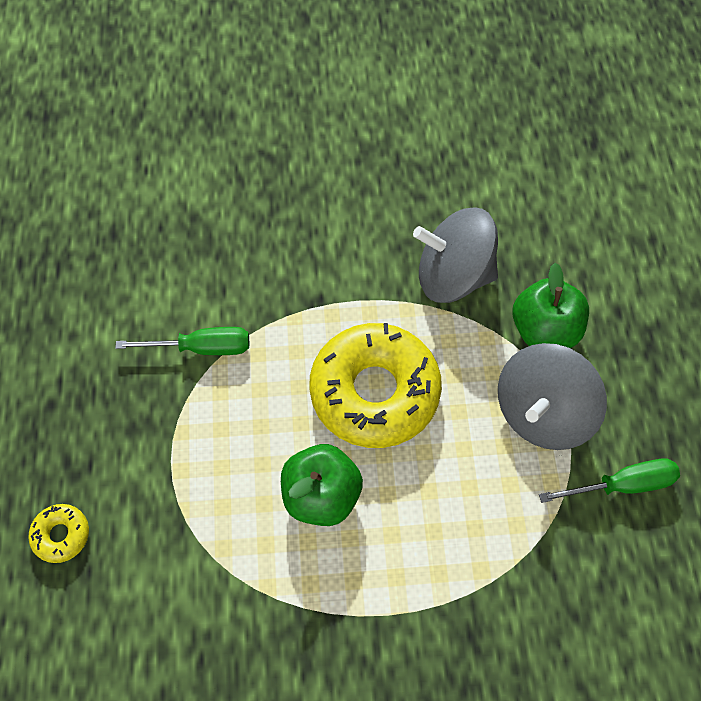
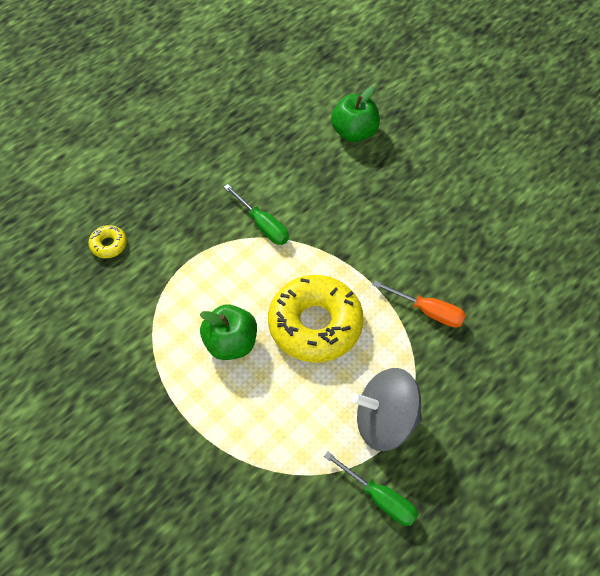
camera: 50 degrees right, 5 degrees down
(453, 276) = (428, 311): grey spinning top -> orange screwdriver
(544, 330) = (441, 385): green apple -> green apple (354, 132)

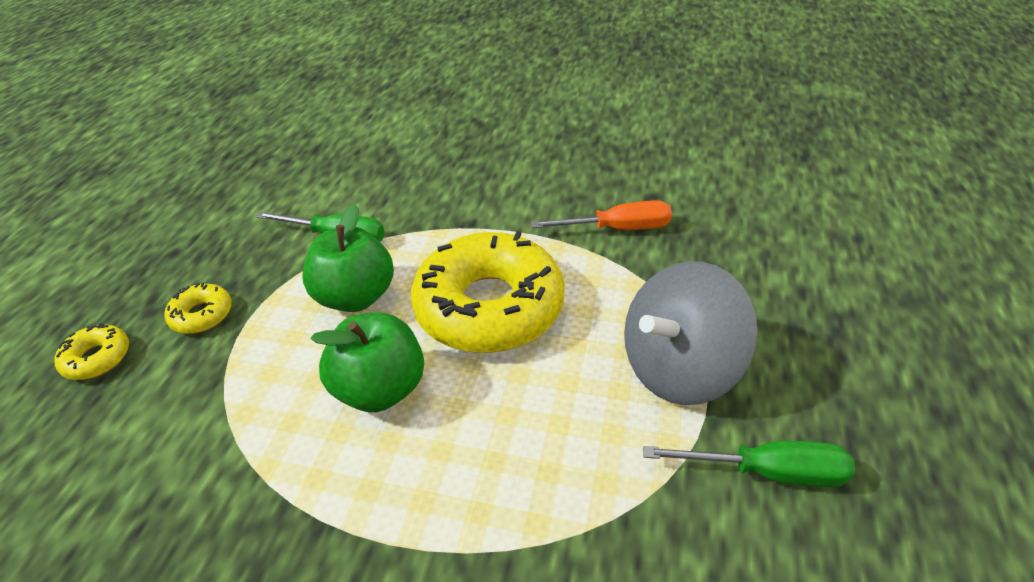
camera: 30 degrees left, 15 degrees down
(167, 244) = (202, 315): none -> yellow donut
(354, 132) = (393, 119): green apple -> green apple (356, 297)

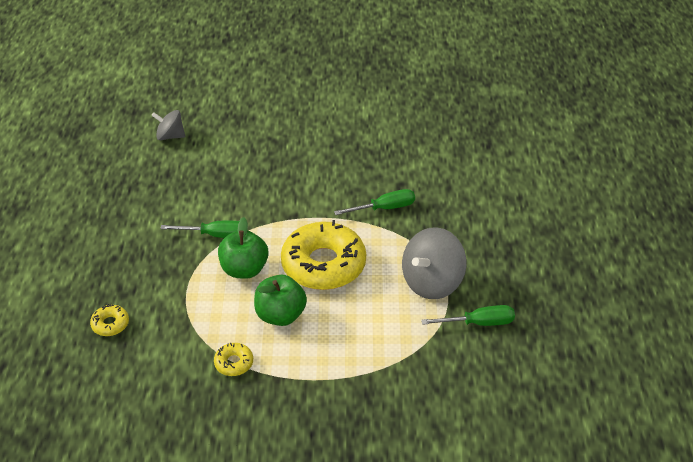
camera: 15 degrees left, 0 degrees up
(202, 315) = (157, 292): yellow donut -> yellow donut (234, 363)
(343, 106) = (170, 136): none -> grey spinning top
(617, 229) = (384, 208): orange screwdriver -> green screwdriver

